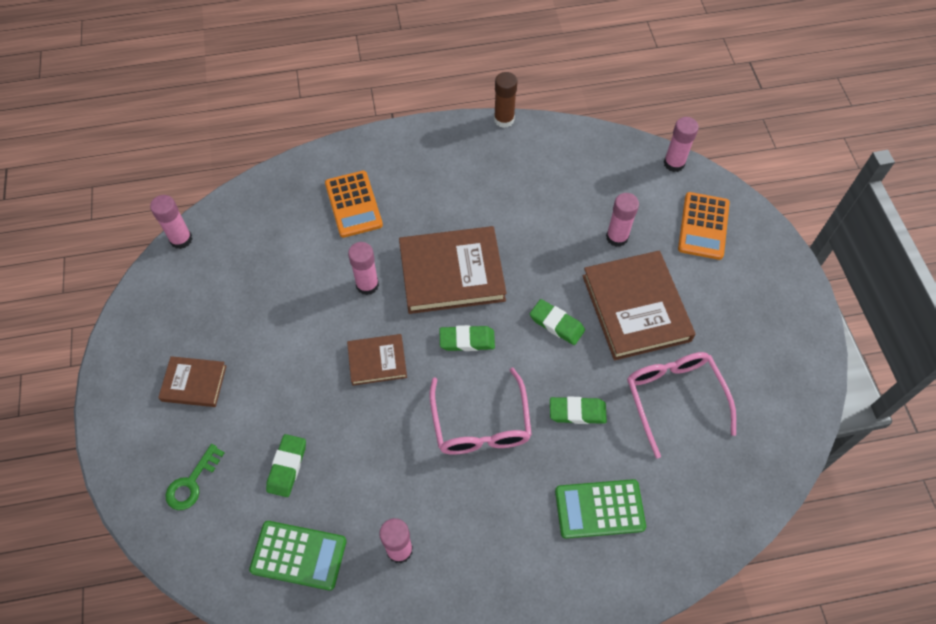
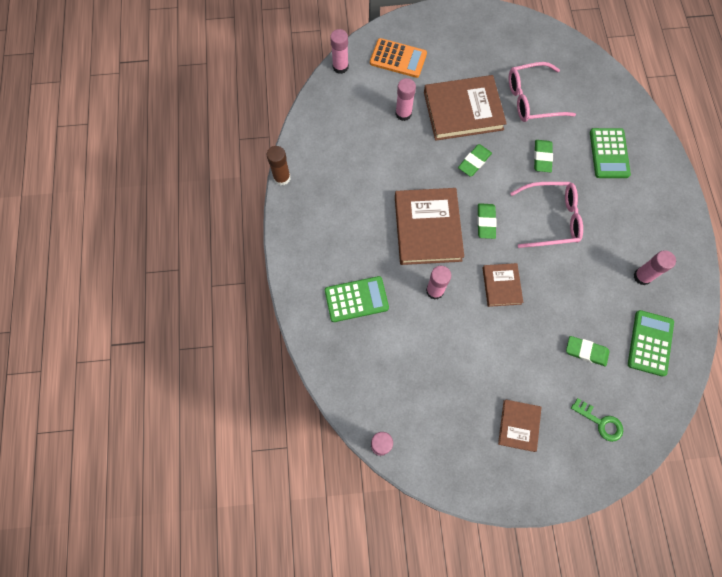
camera: 85 degrees left, 10 degrees up
(353, 204) = (356, 299): orange calculator -> green calculator

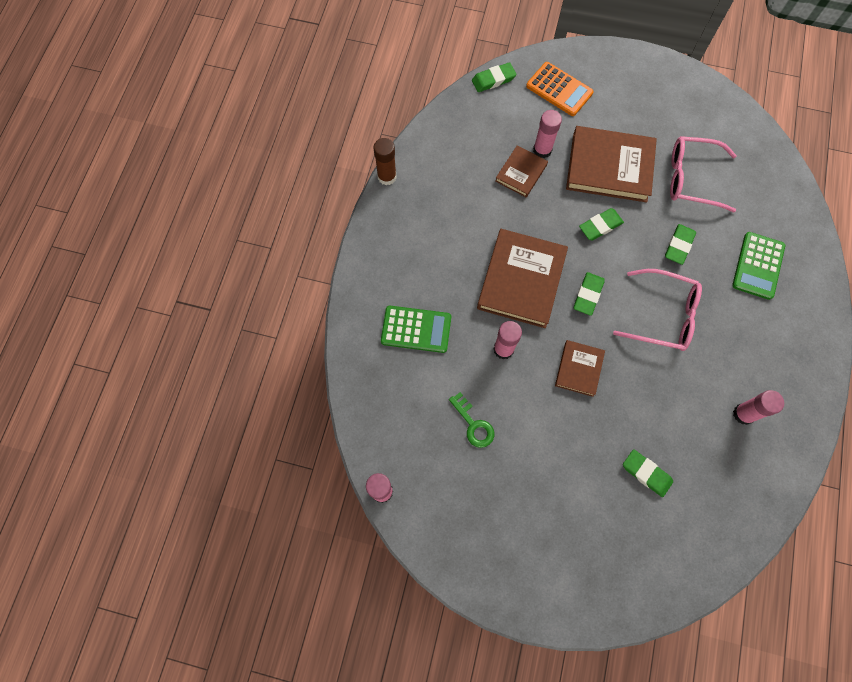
camera: 20 degrees right, 0 degrees up
(340, 67) = (493, 80): pink glue stick -> green eraser
(519, 425) = (539, 525): brown book -> brown book (521, 173)
(600, 422) = (632, 556): green key -> green key (473, 424)
(650, 343) = (724, 490): green calculator -> none

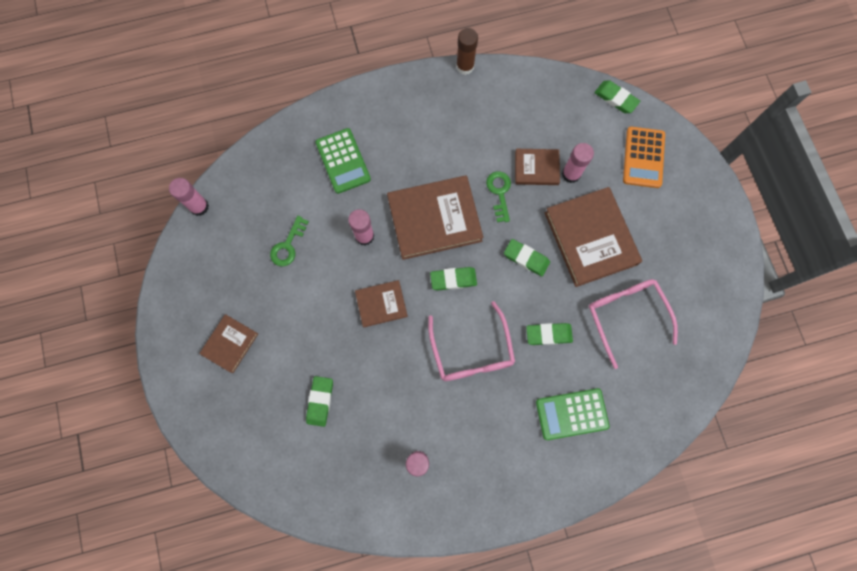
camera: 60 degrees right, 5 degrees up
(527, 214) = (499, 193): none -> green key
(545, 532) = (230, 344): none -> brown book

